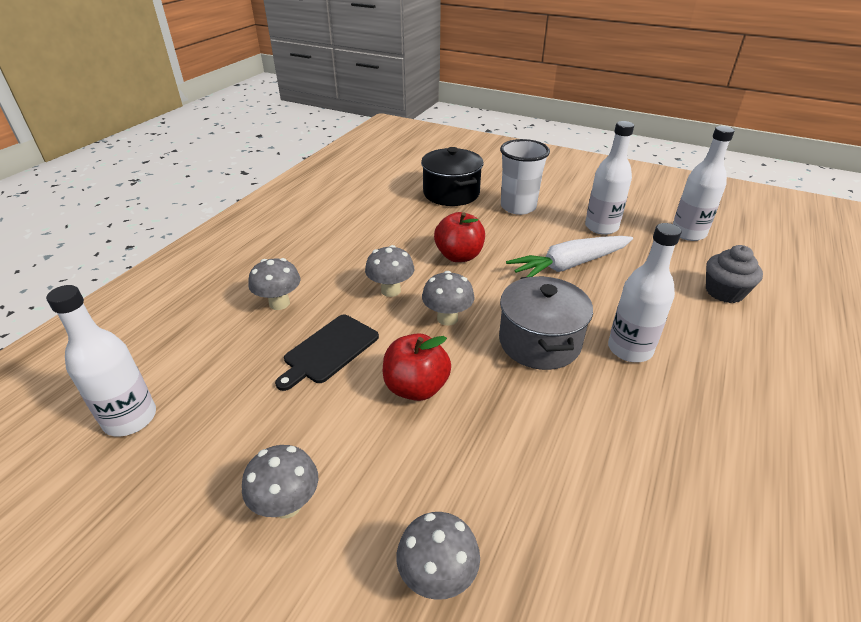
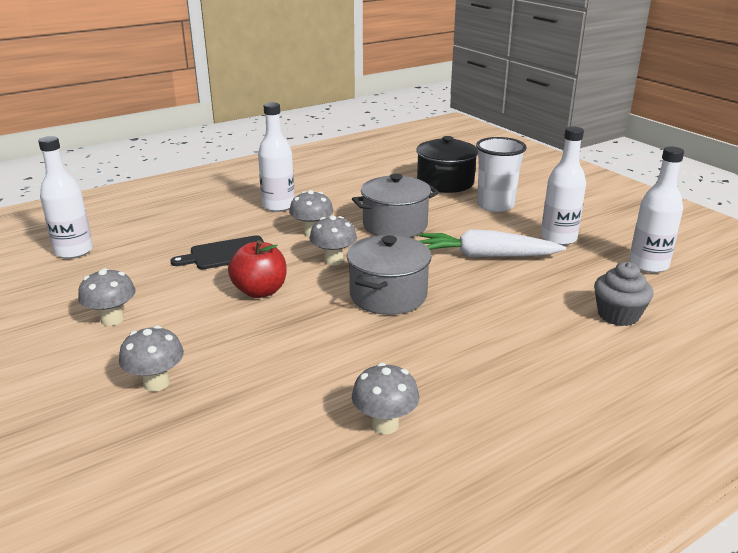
camera: 30 degrees right, 10 degrees down
(279, 303) = (224, 219): grey mushroom -> grey mushroom (385, 424)
(459, 256) = (395, 225): red apple -> grey pot
(629, 349) = (460, 323): white bottle -> white bottle (278, 206)

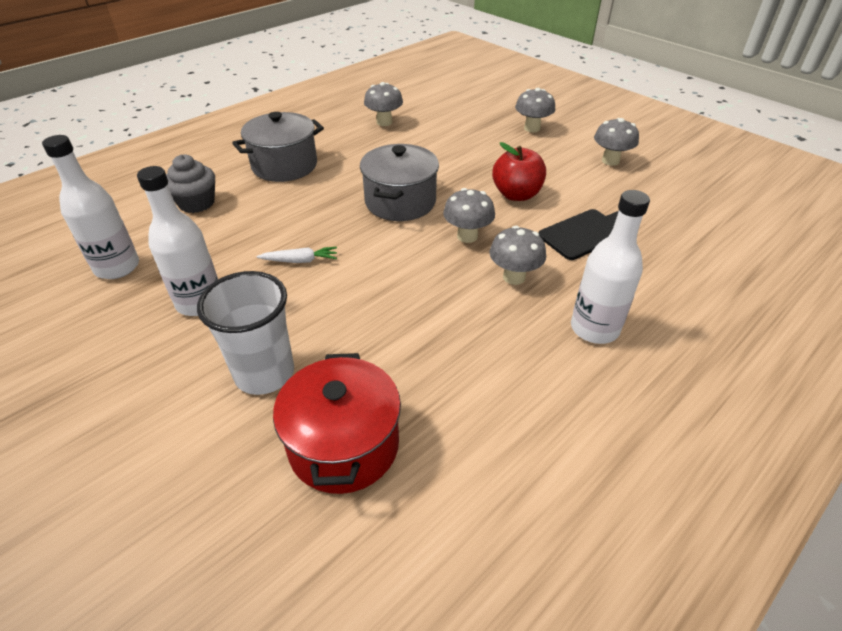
camera: 170 degrees right, 15 degrees up
(74, 251) = (742, 219): white bottle -> none
(395, 225) = (414, 303): grey pot -> grey pot (284, 166)
(445, 182) = (344, 445): black pot -> red pot
(486, 256) = (300, 260): white carrot -> white carrot, size x0.48

